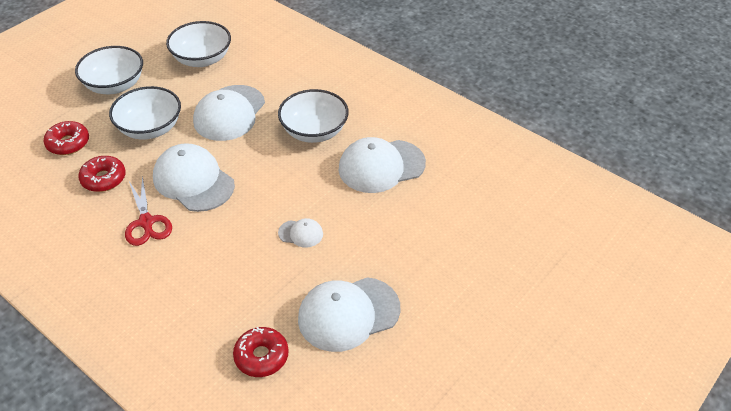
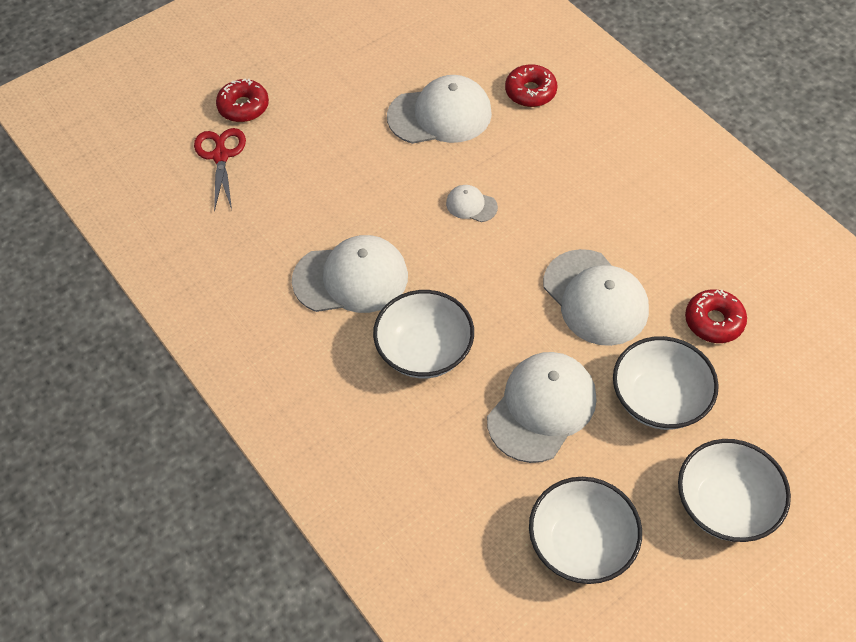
camera: 165 degrees left, 10 degrees up
(68, 143) = (775, 392): red donut -> red donut (243, 107)
(146, 222) = (651, 249): red scissors -> red scissors (221, 156)

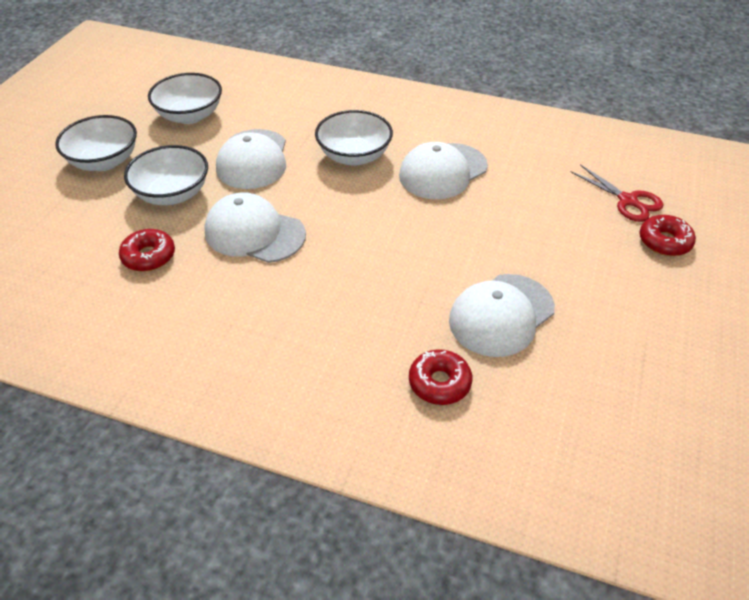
camera: 145 degrees right, 10 degrees down
(471, 205) = (403, 253): white cap -> none

